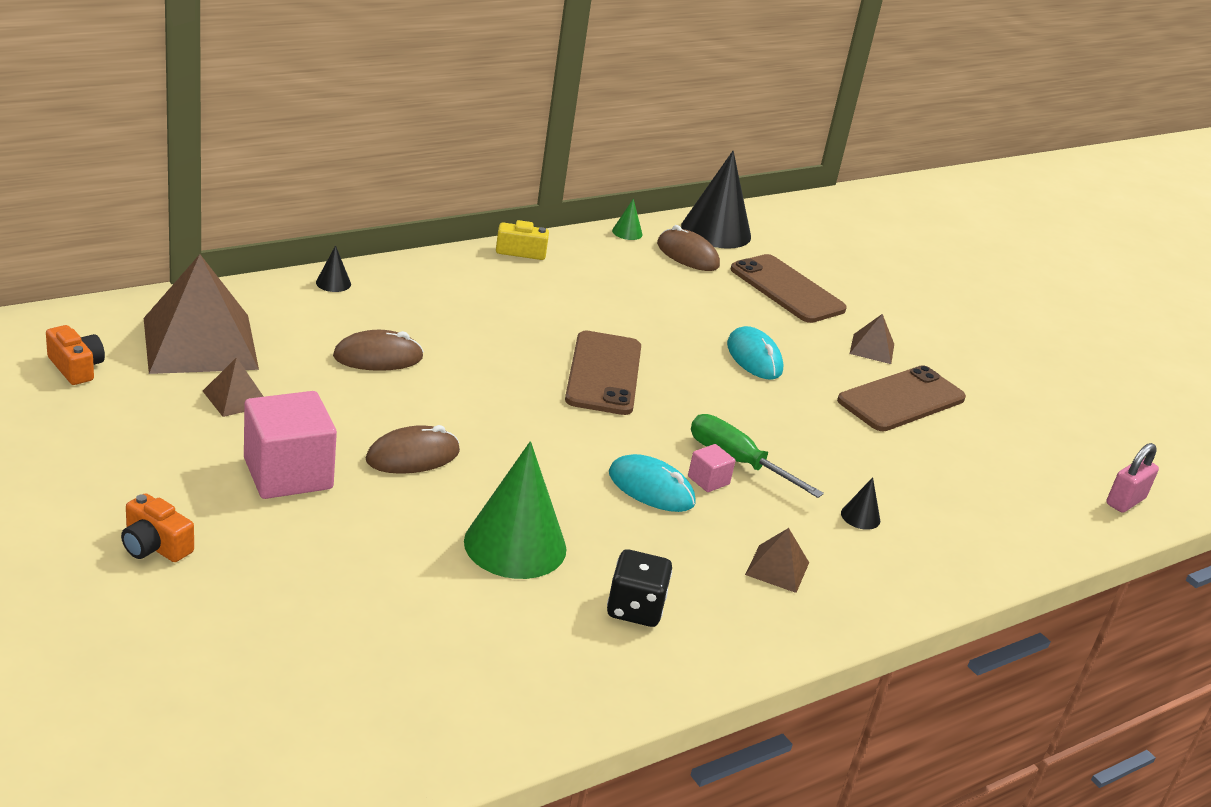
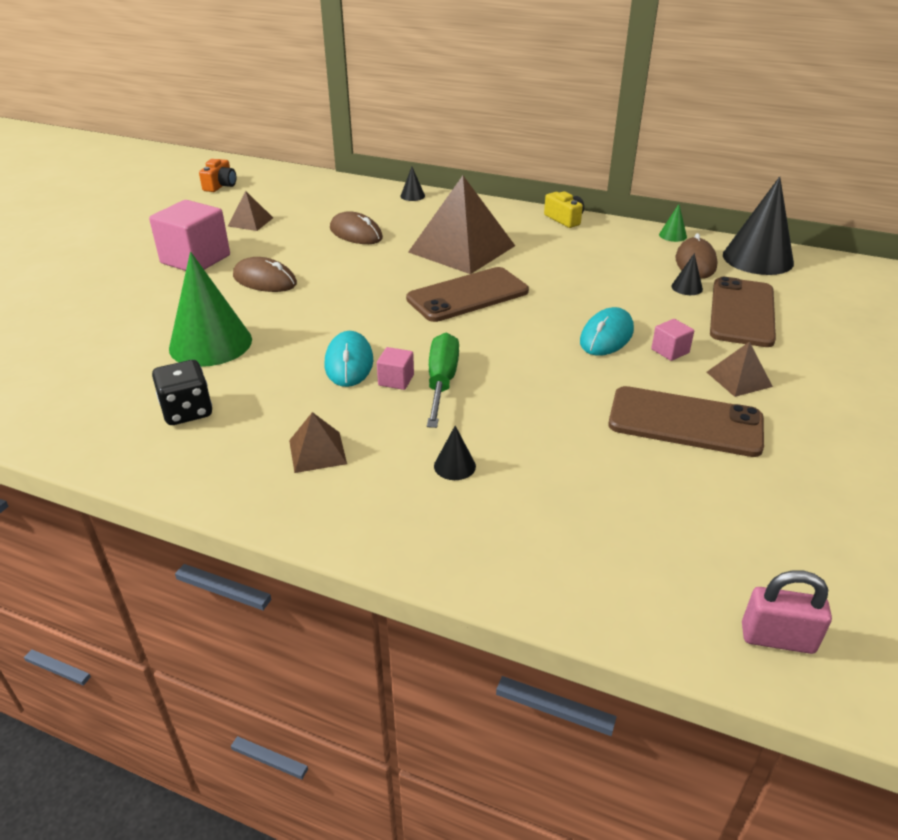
camera: 60 degrees right, 5 degrees up
(155, 546) = (85, 258): orange camera -> none
(200, 343) = (289, 196): brown pyramid -> brown pyramid (462, 249)
(722, 283) = (687, 287): none -> black cone
(806, 348) = (670, 351): none -> pink cube

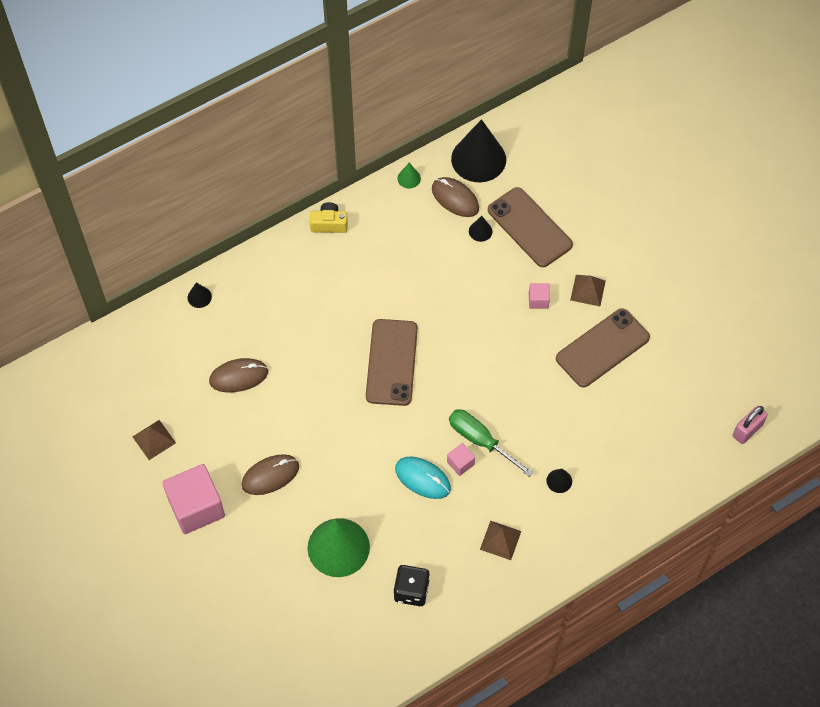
camera: 55 degrees left, 25 degrees up
(220, 185) = (51, 429): orange camera -> none
(462, 249) = (322, 322): brown pyramid -> none
(606, 336) = (499, 320): turquoise mouse -> none

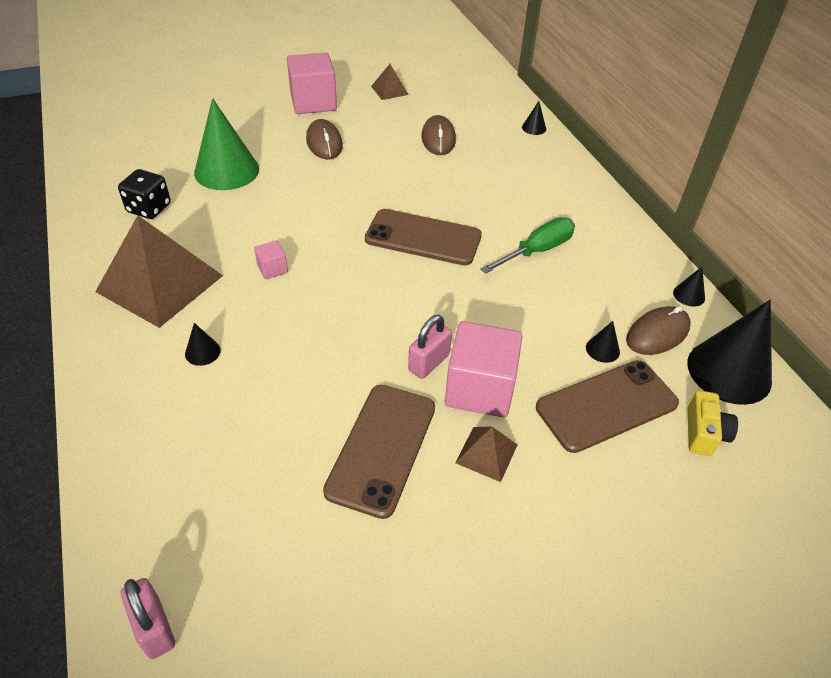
camera: 100 degrees right, 15 degrees down
(329, 224) = (618, 220): yellow camera -> yellow camera (704, 433)
(409, 178) = (689, 295): green cone -> black cone
(422, 478) = (269, 237): turquoise mouse -> none
(480, 440) = (294, 290): green screwdriver -> green screwdriver (537, 250)
(500, 540) = (159, 283): brown pyramid -> brown pyramid, size x2.19
(525, 334) = (429, 363): none -> pink padlock
(538, 300) = (480, 389): pink cube -> pink cube, size x2.19
(602, 348) = (381, 448): brown phone -> brown phone turned 45 degrees clockwise

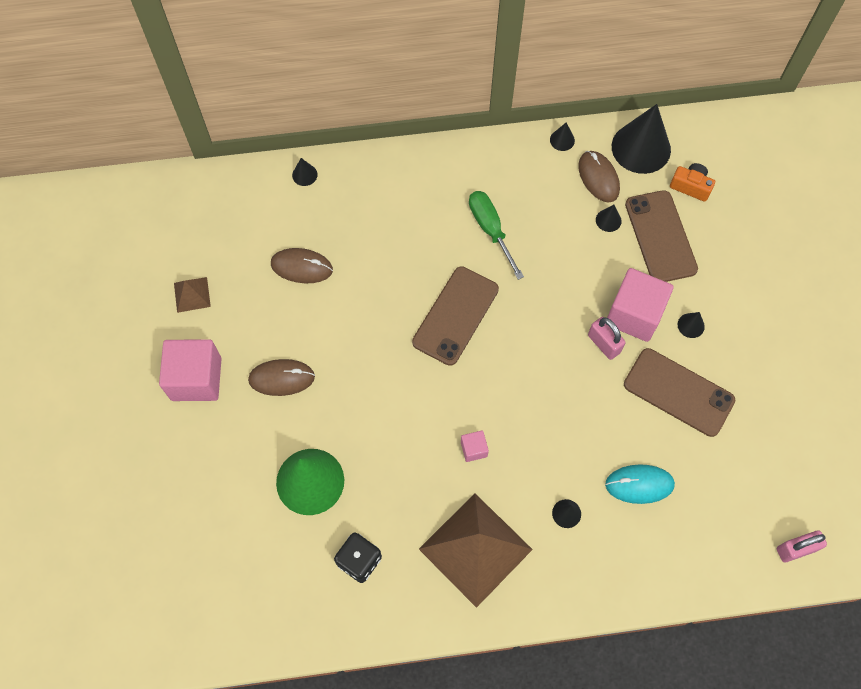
camera: 75 degrees left, 20 degrees up
(244, 418) = (639, 484): none -> turquoise mouse
(486, 453) = (691, 325): brown pyramid -> black cone
(704, 433) = (690, 186): yellow camera -> orange camera

